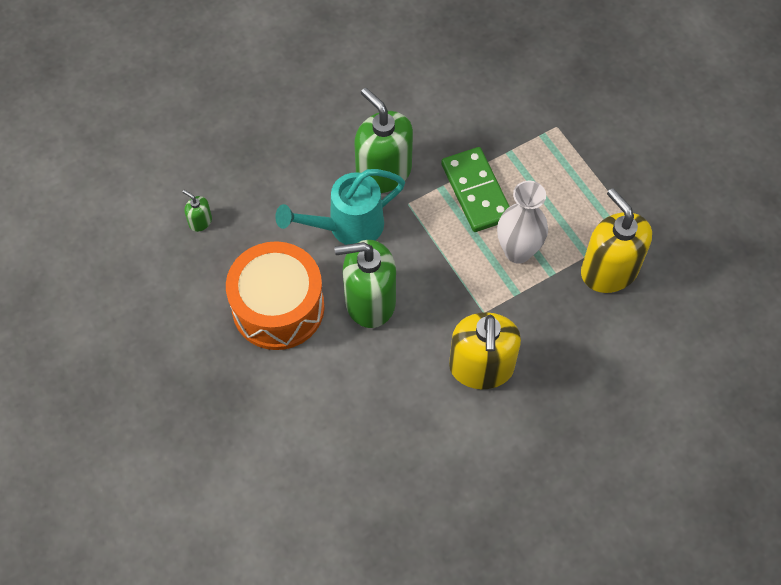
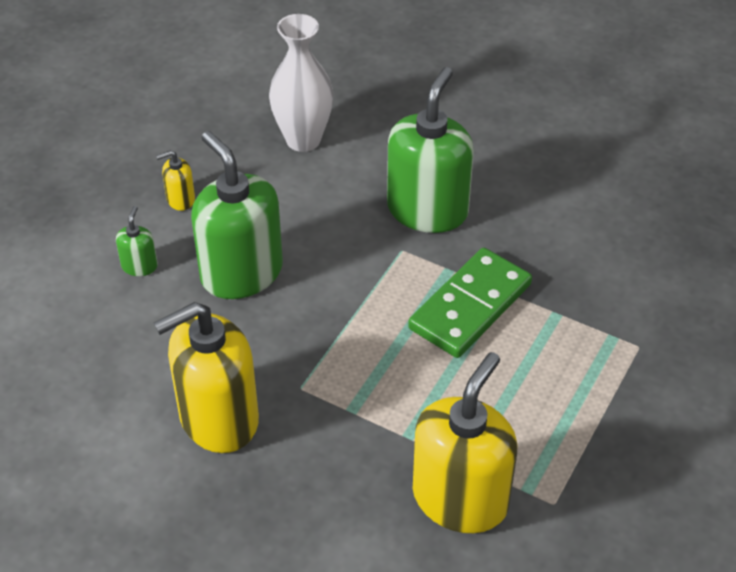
camera: 60 degrees right, 15 degrees down
(200, 221) = (246, 94): green soap dispenser -> green soap dispenser (139, 266)
(278, 307) = (180, 199): orange drum -> yellow soap dispenser
(347, 227) = (327, 211): turquoise watering can -> none
(518, 251) = (415, 385): white vase -> white vase (303, 140)

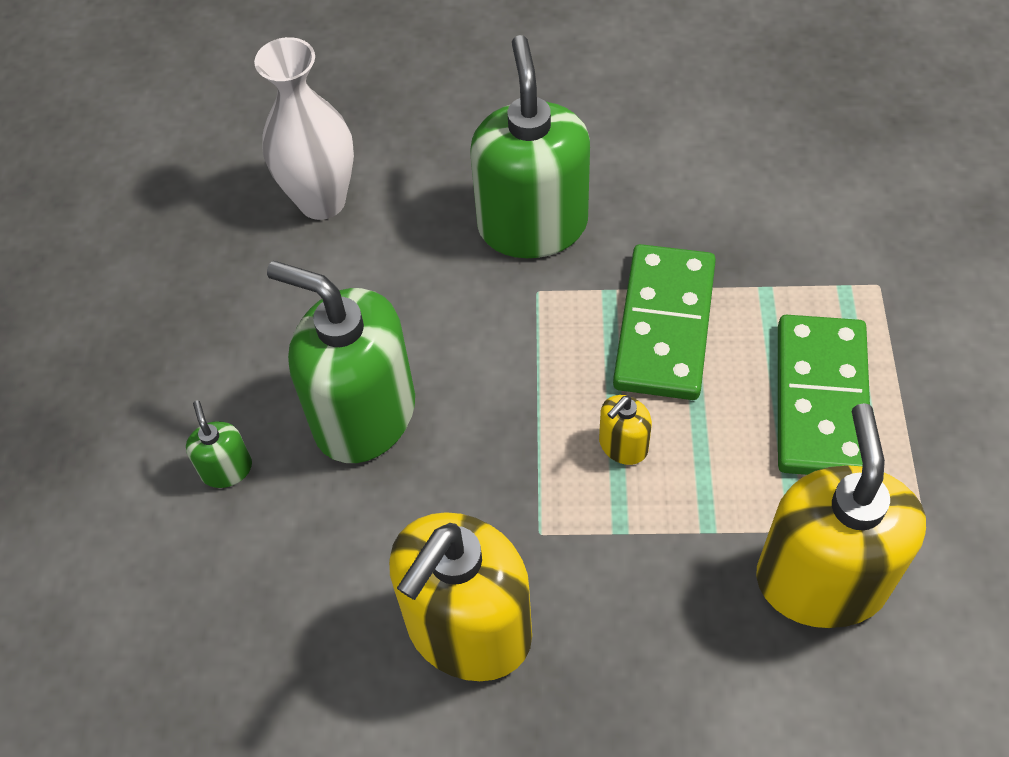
camera: 25 degrees left, 10 degrees up
(180, 199) = (219, 352): yellow soap dispenser -> yellow soap dispenser (623, 445)
(542, 396) = (820, 400): none -> green domino

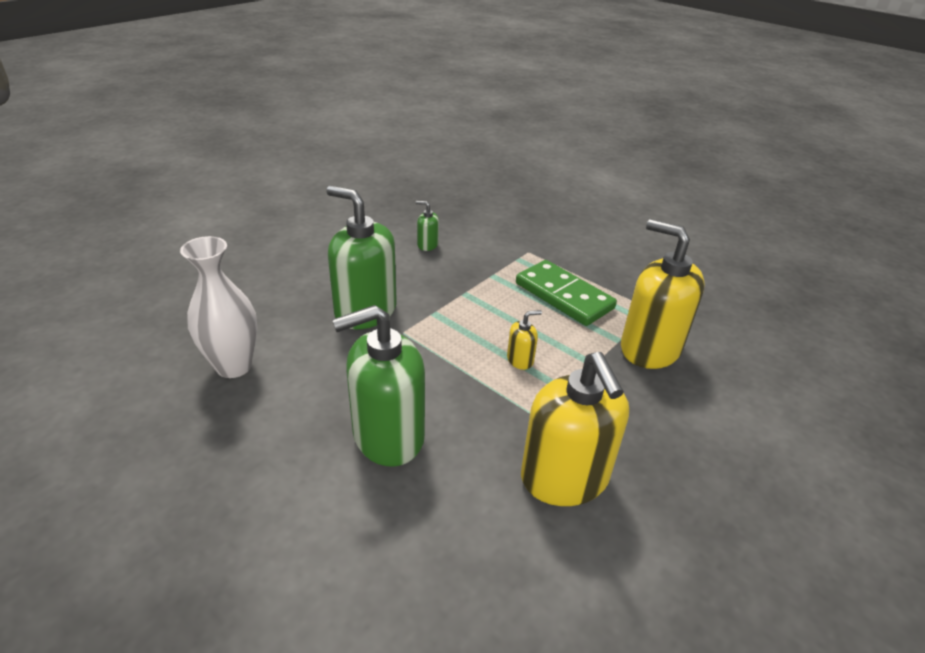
camera: 55 degrees left, 20 degrees down
(226, 469) = (342, 521): green soap dispenser -> green soap dispenser (427, 245)
(623, 445) = (520, 360): yellow soap dispenser -> yellow soap dispenser turned 105 degrees counterclockwise
(664, 325) = (474, 310): green domino -> none

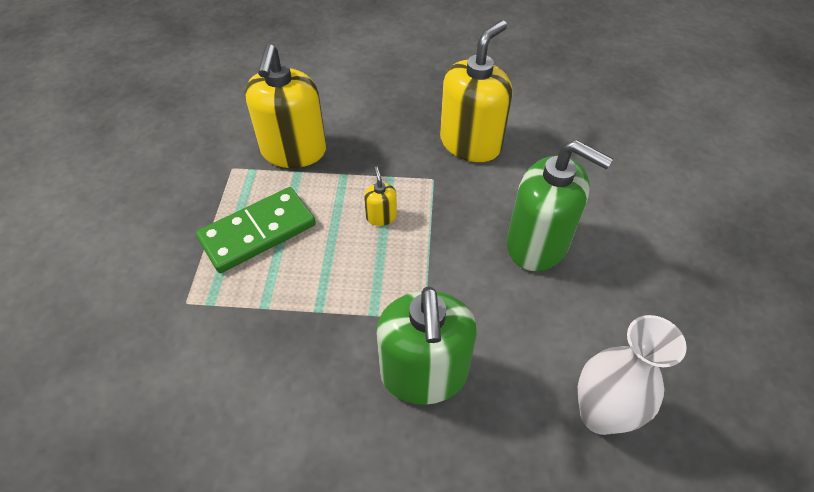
camera: 125 degrees left, 15 degrees up
(427, 245) = (243, 414): green soap dispenser -> none
(520, 360) = (381, 216): yellow soap dispenser -> yellow soap dispenser turned 45 degrees clockwise
(563, 296) = (258, 232): green domino -> green domino turned 45 degrees clockwise

